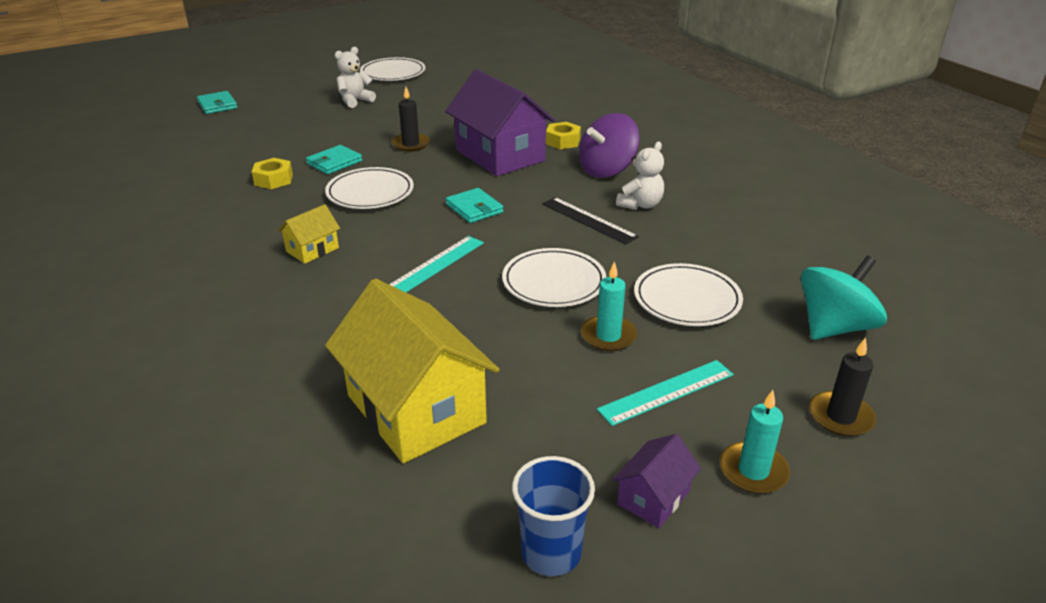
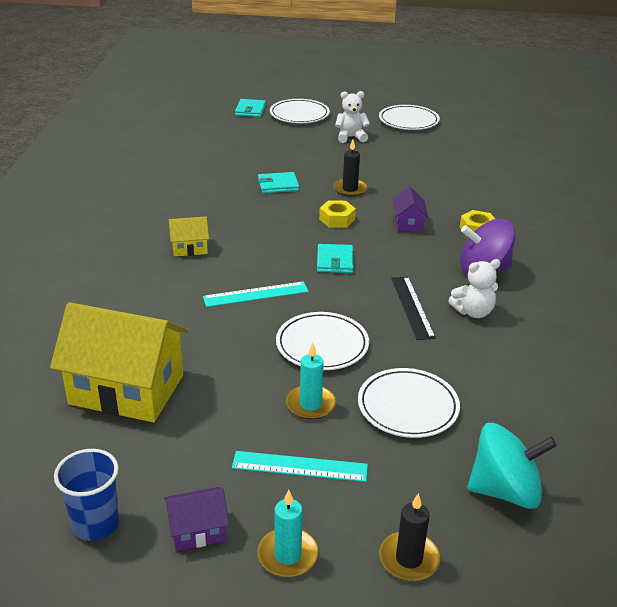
camera: 35 degrees right, 0 degrees up
(273, 180) = (223, 184): yellow nut -> yellow nut (337, 219)
(370, 193) = (275, 219): white plate -> white plate (299, 115)
(416, 409) = (126, 389): yellow house -> yellow house turned 75 degrees counterclockwise
(500, 155) = (408, 224): purple house -> purple house, size x0.46

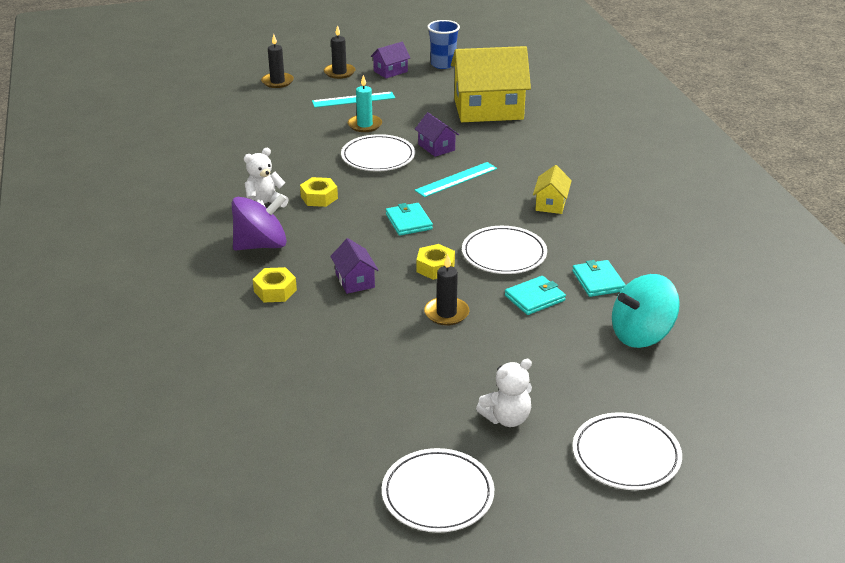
camera: 160 degrees right, 0 degrees up
(189, 248) = (551, 204): yellow house -> yellow house turned 45 degrees counterclockwise
(244, 342) = (436, 147): none -> purple house
(250, 110) = (711, 443): turquoise wallet -> turquoise wallet (598, 281)
(287, 555) = (339, 72): turquoise candle -> black candle
(408, 407) = (299, 136): white plate -> white plate (504, 254)
(412, 307) = (319, 197): black ruler -> yellow nut
(505, 490) = (229, 112): turquoise spinning top -> turquoise spinning top (641, 335)

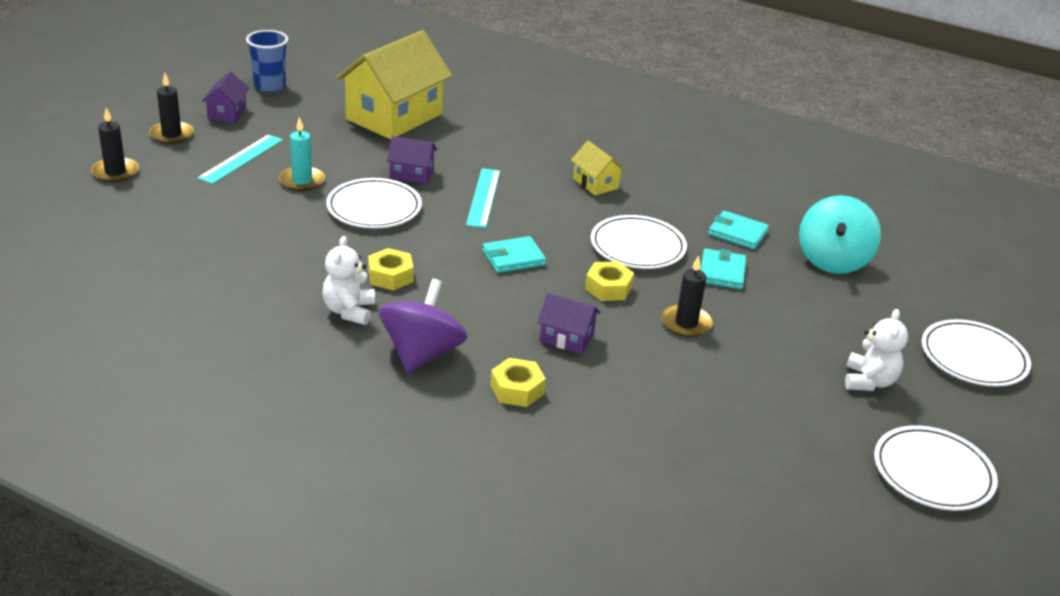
camera: 50 degrees left, 0 degrees up
(408, 222) = (513, 258): turquoise wallet -> turquoise wallet turned 45 degrees counterclockwise

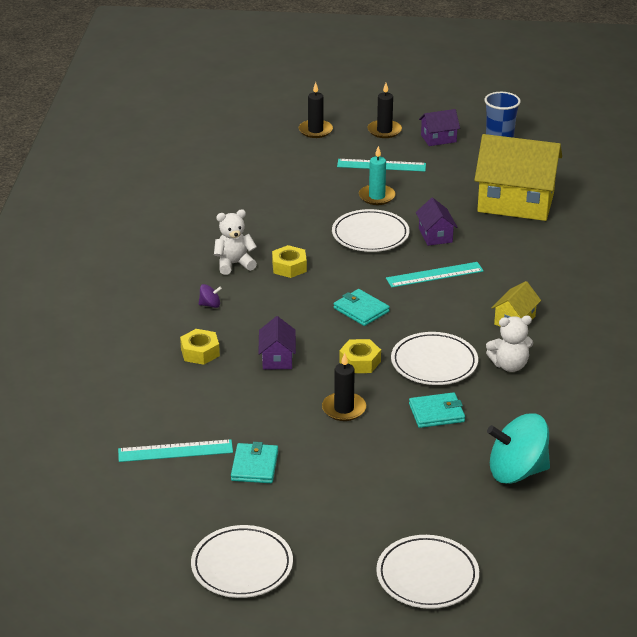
camera: 70 degrees right, 0 degrees up
(422, 353) = (210, 305): purple spinning top -> purple spinning top, size x0.41
(706, 464) = (175, 451): none -> turquoise ruler
(737, 233) = (510, 410): turquoise wallet -> turquoise wallet (254, 466)
(869, 381) = (340, 517): white teddy bear -> white teddy bear (509, 365)

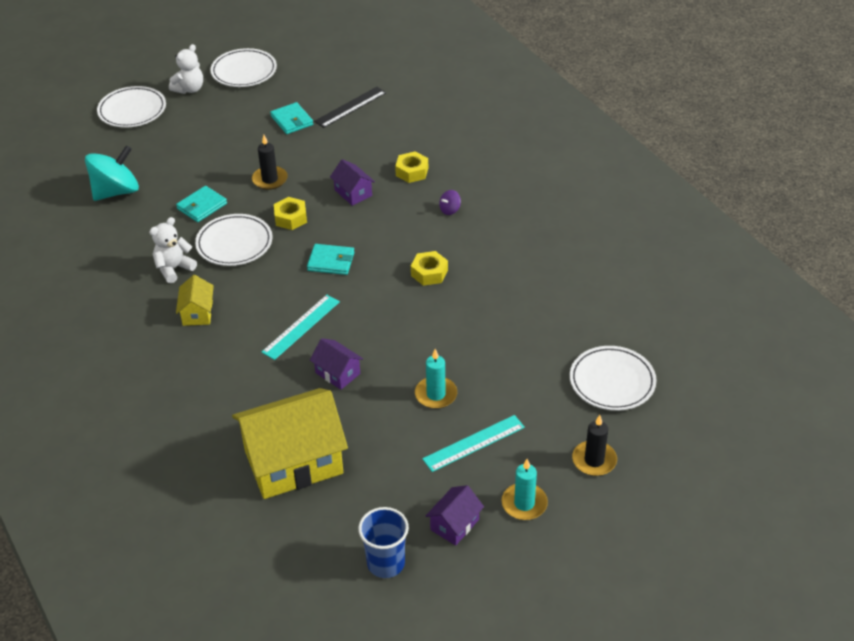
camera: 145 degrees right, 10 degrees up
(175, 451) = (350, 107): turquoise ruler -> black ruler
(234, 264) = (475, 253): white teddy bear -> white teddy bear (189, 89)
(370, 235) = (396, 343): white plate -> white plate (612, 381)
(384, 131) = (524, 503): black candle -> turquoise candle

